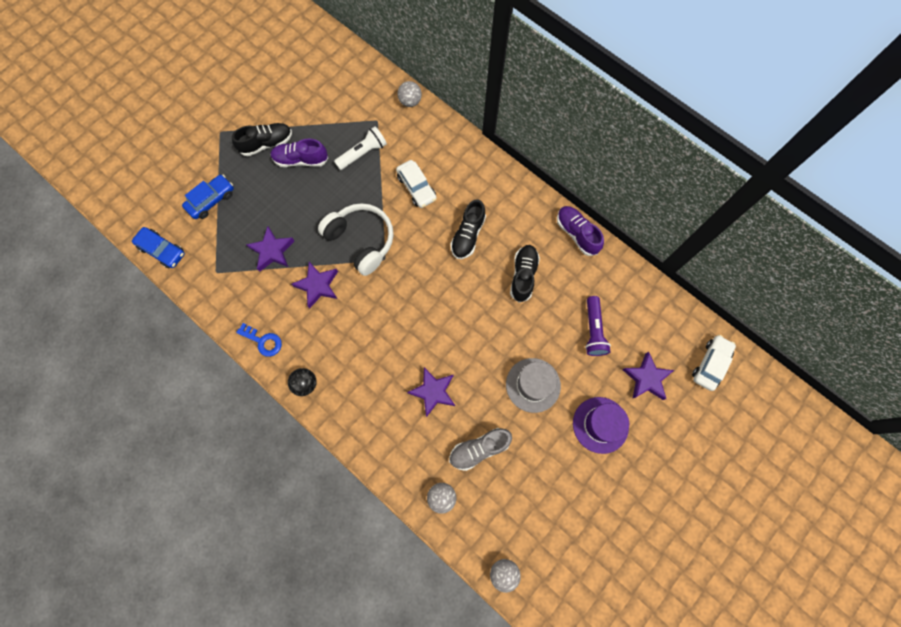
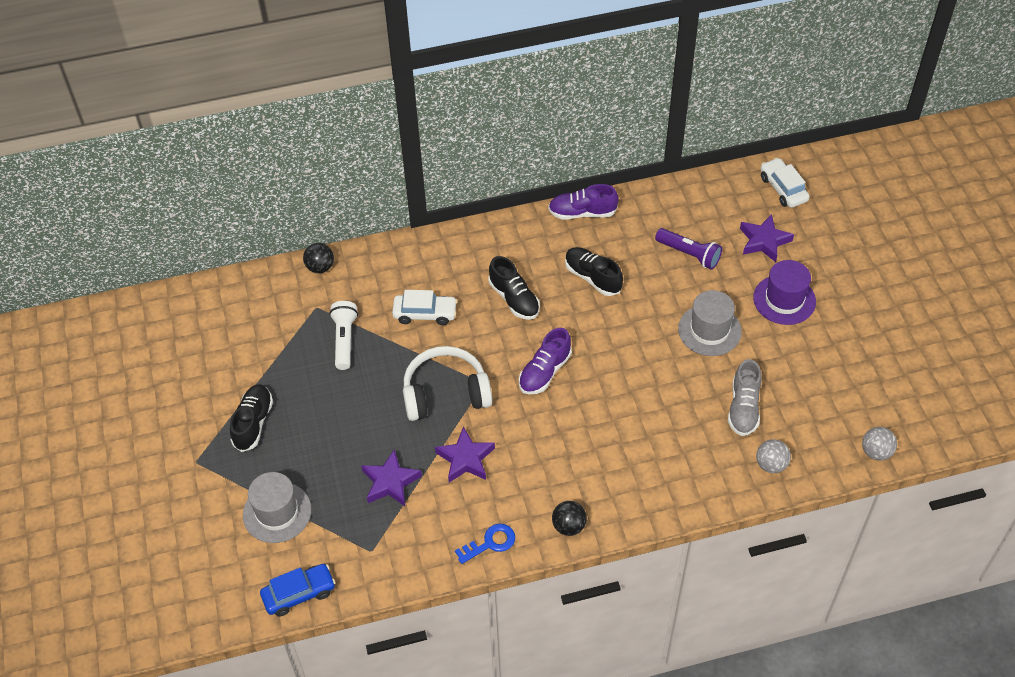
camera: 55 degrees left, 20 degrees down
(211, 200) = (277, 512): blue car -> grey hat
(301, 160) = (302, 400): purple shoe -> purple shoe (544, 372)
(410, 101) = (320, 267): grey ball -> black ball
(433, 392) = (659, 415): purple star -> none

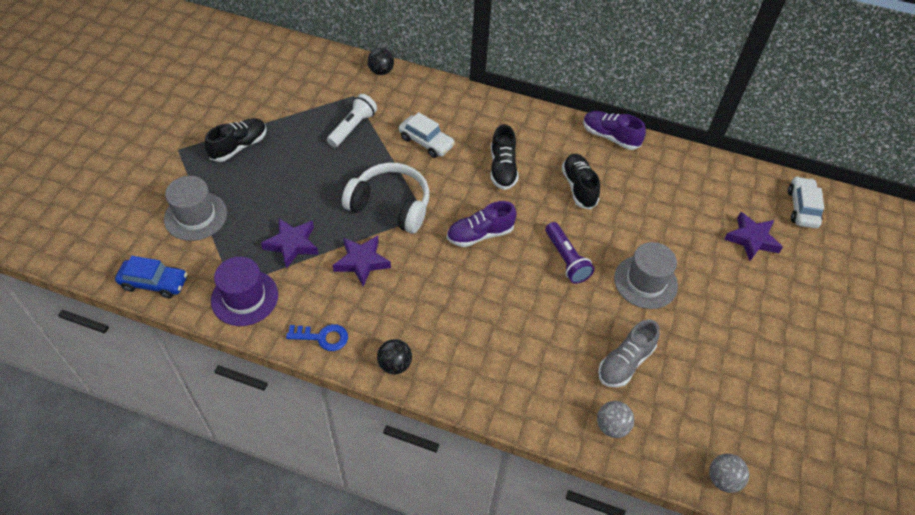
camera: 30 degrees right, 0 degrees up
(689, 254) = (675, 214): purple flashlight -> purple flashlight (566, 259)
(784, 300) = (734, 296): purple hat -> purple hat (244, 297)

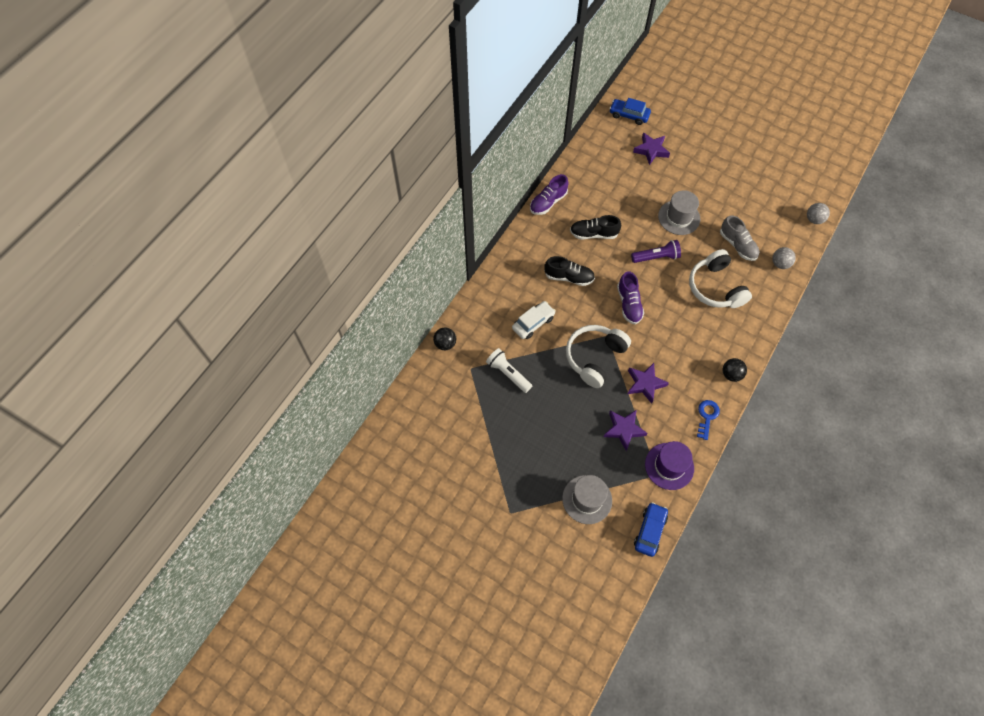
camera: 75 degrees left, 10 degrees up
(239, 146) = (515, 463): black shoe -> none
(538, 336) = (715, 287): none -> white headphones
(802, 208) = (629, 115): white car -> blue car

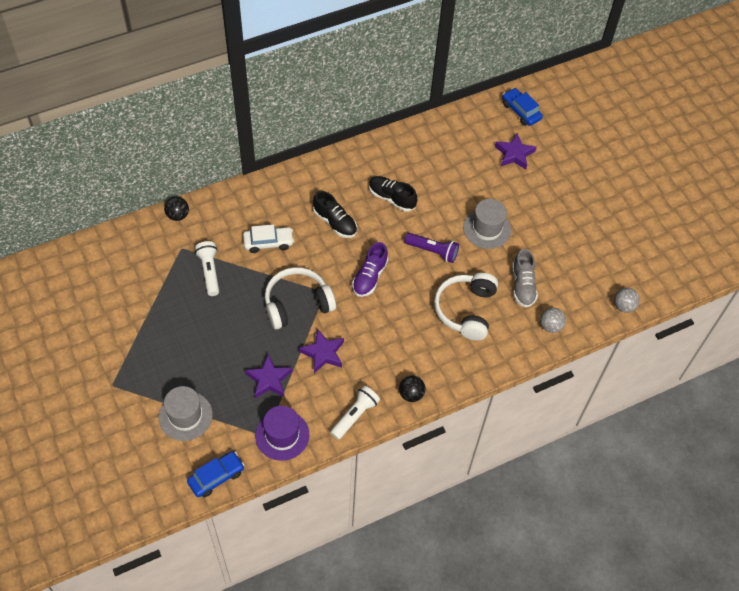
camera: 30 degrees right, 5 degrees down
(548, 202) = (373, 147): purple shoe -> none
(707, 416) = (355, 416): blue key -> white flashlight

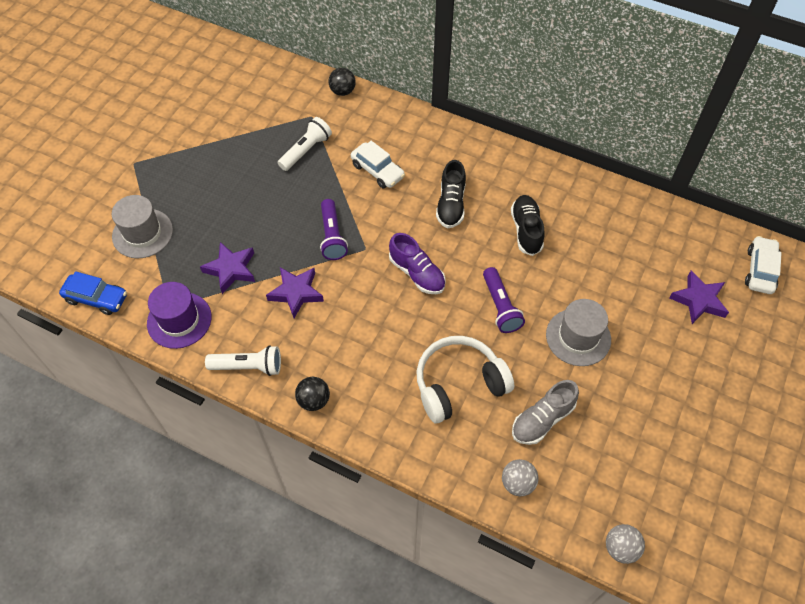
camera: 55 degrees right, 0 degrees up
(297, 304) = (332, 236): white headphones -> purple flashlight
(369, 277) = (417, 273): purple shoe -> purple shoe turned 120 degrees counterclockwise
(521, 111) = (760, 270): blue car -> white car

